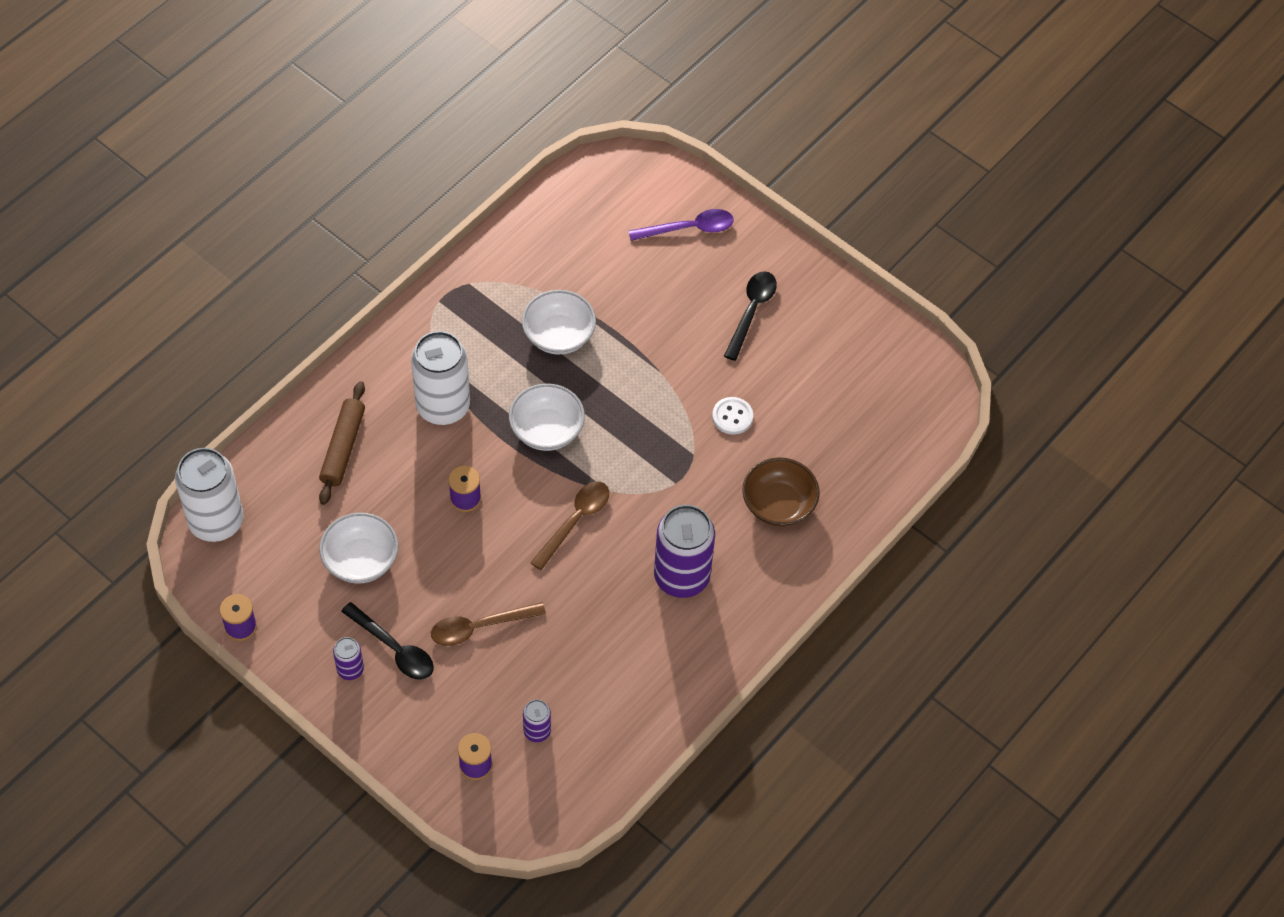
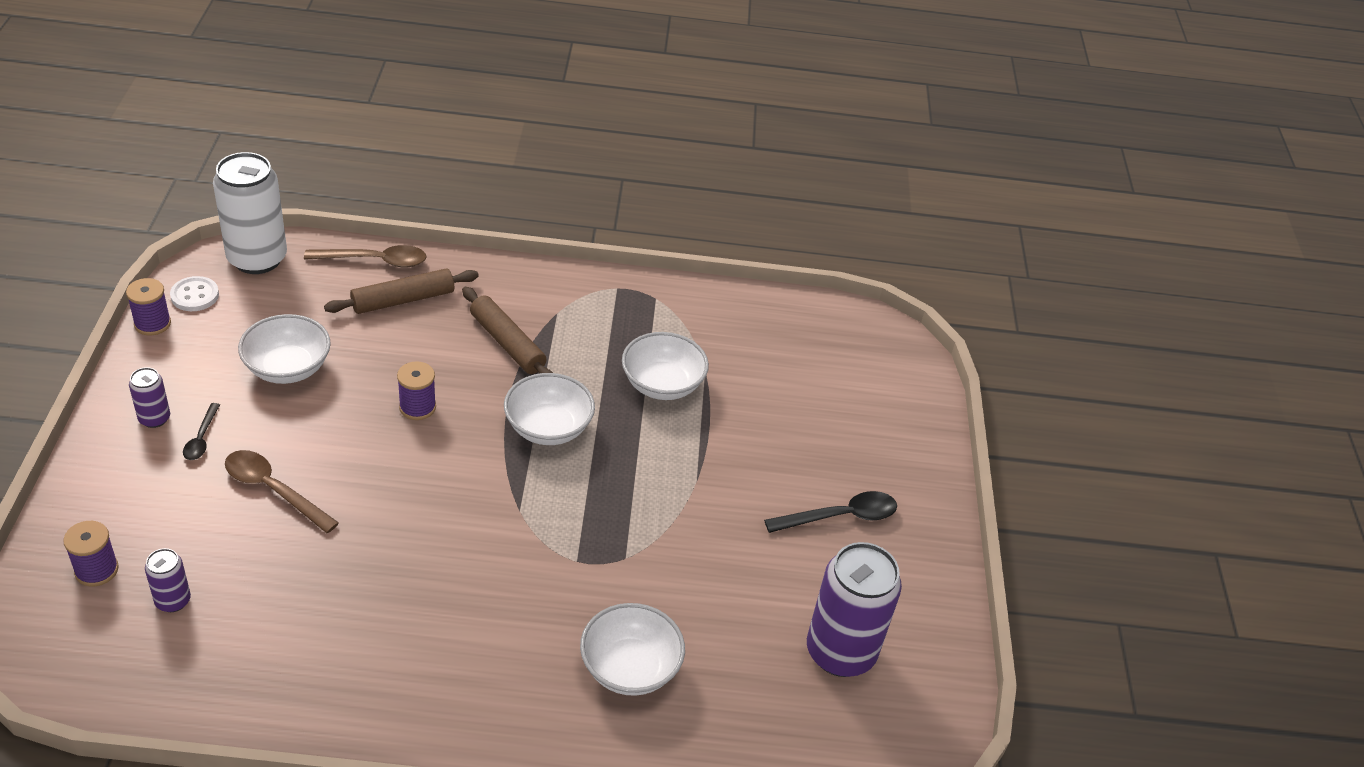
camera: 50 degrees right, 15 degrees down
(394, 648) = (201, 438): black spoon -> black spoon, size x0.59
(443, 406) = (507, 343): white can -> brown rolling pin
(575, 521) = (460, 502): brown spoon -> brown spoon (375, 261)
(681, 577) = (464, 627): purple can -> purple can (840, 652)
(689, 229) = (879, 419): purple spoon -> none
(732, 417) = (701, 567): white button -> white button (195, 295)
(778, 504) = (630, 668): brown bowl -> white bowl

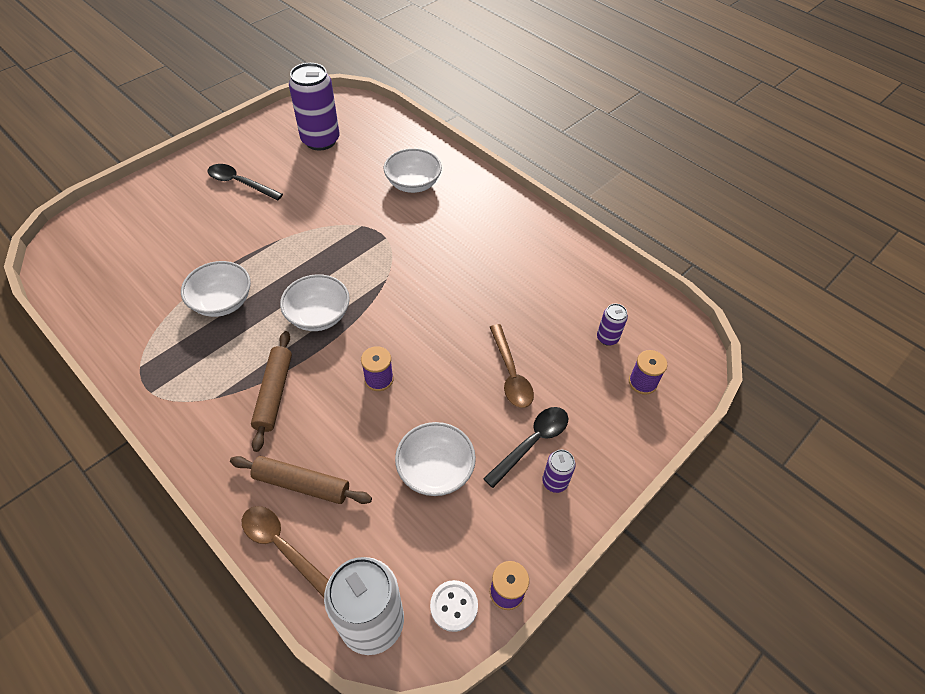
camera: 135 degrees left, 10 degrees up
(201, 438) = (532, 443): black spoon -> black spoon, size x1.71

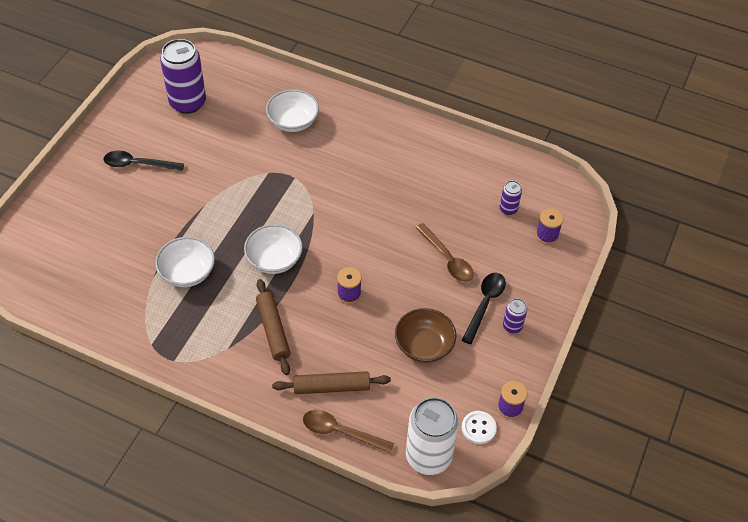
camera: 20 degrees left, 0 degrees up
(435, 470) = (424, 345): white bowl -> brown bowl

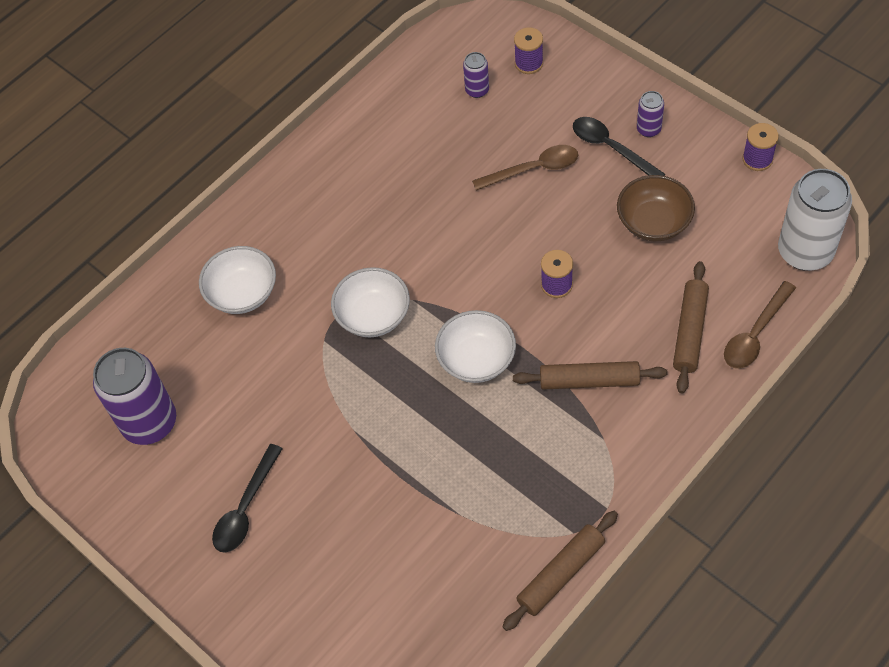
camera: 65 degrees left, 5 degrees up
(119, 343) = (561, 574): none -> brown rolling pin
(187, 272) = (466, 469): white bowl -> white bowl (373, 315)
(478, 428) = (778, 195): white button -> none

